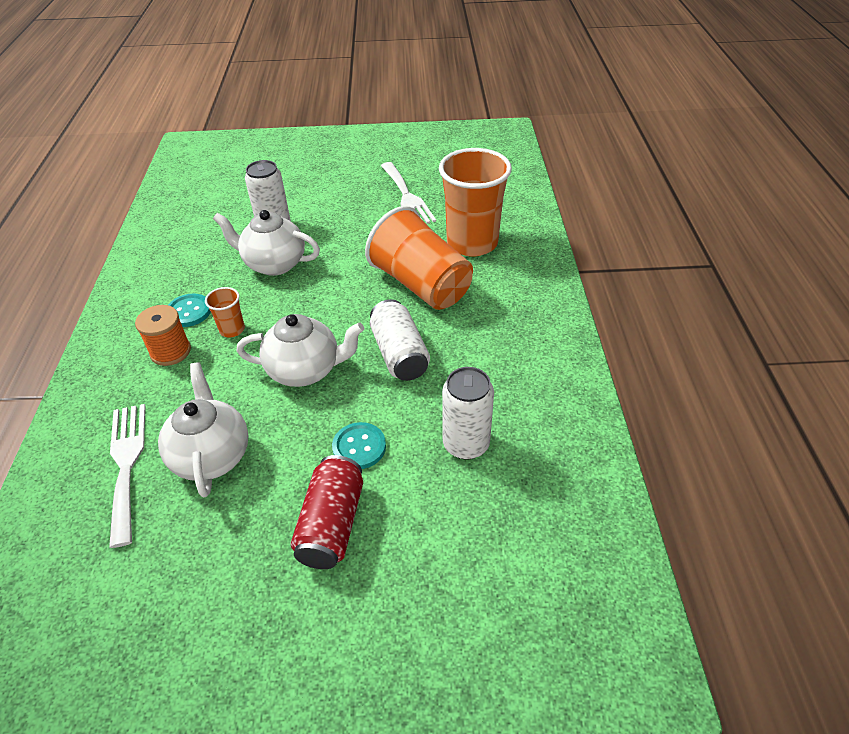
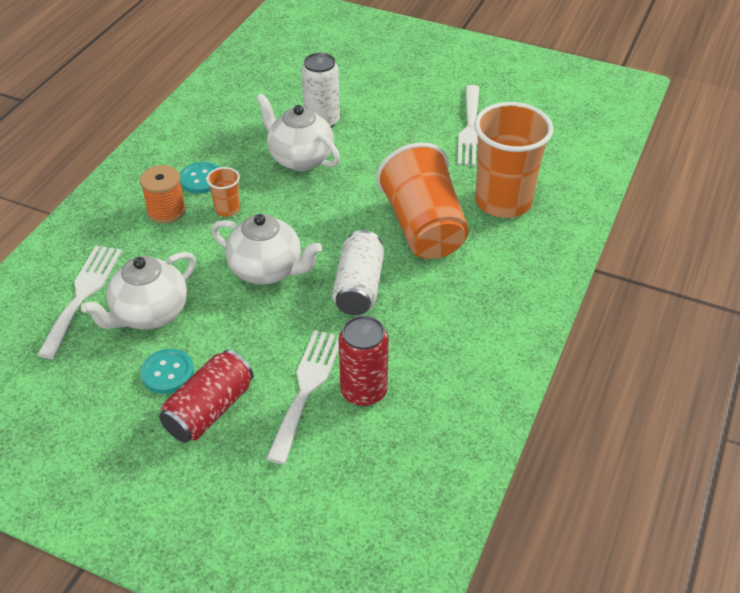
camera: 25 degrees right, 0 degrees up
(212, 455) = (149, 314): white teapot -> white teapot turned 150 degrees counterclockwise
(359, 447) = (271, 356): turquoise button -> turquoise button (167, 372)
(412, 463) = (306, 388): none -> white fork
(466, 444) = (363, 391): white can -> red can

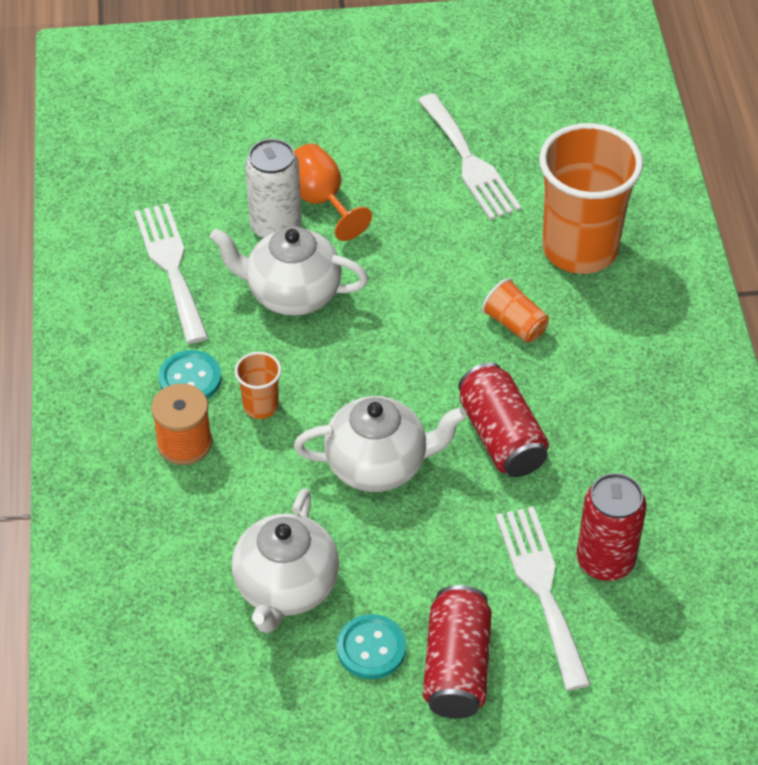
camera: 30 degrees left, 5 degrees up
(83, 295) = (180, 604): white fork -> white fork (171, 266)
(359, 287) = (501, 436): white can -> red can
(361, 117) = (321, 200): none -> orange goblet
(423, 227) = (515, 324): orange cup -> orange cup, size x0.44

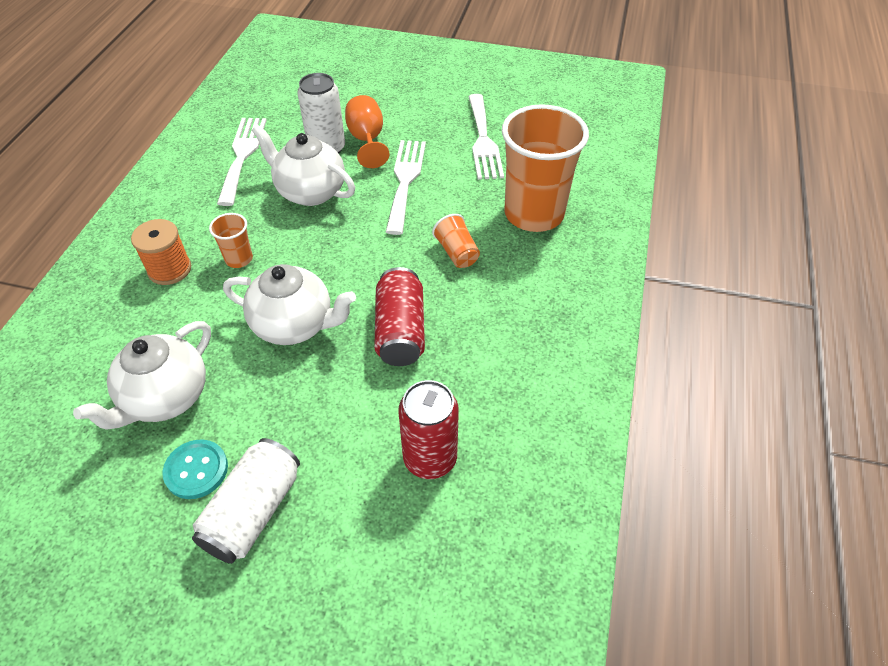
camera: 20 degrees right, 0 degrees up
(190, 379) = (204, 228): turquoise button -> none
(456, 667) = (253, 511): red can -> white can
(541, 588) = (364, 465): white fork -> white fork (405, 181)

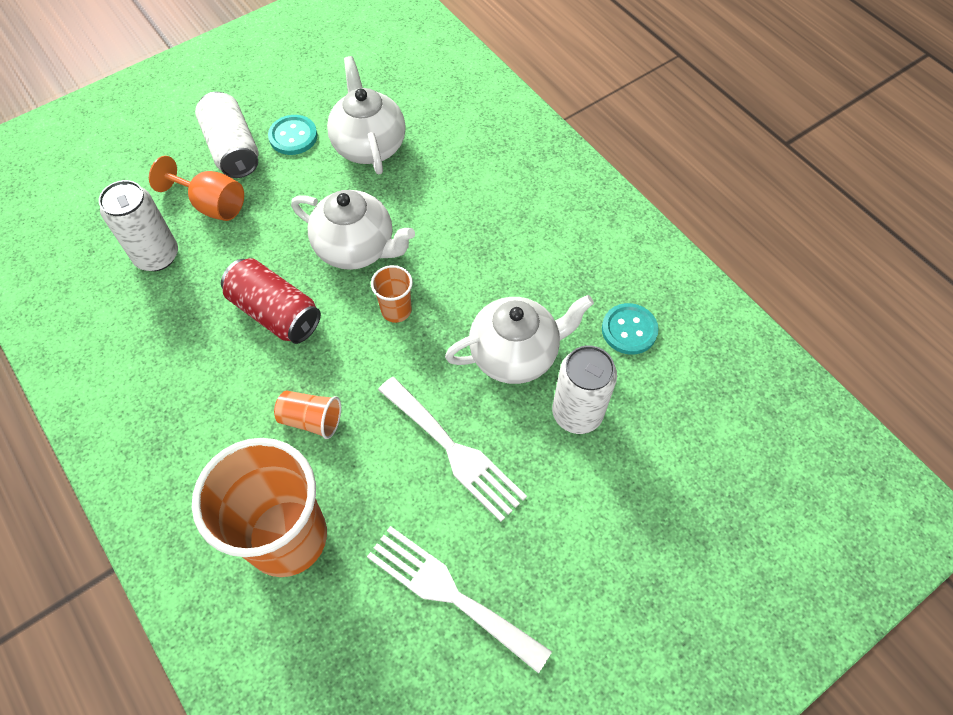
camera: 130 degrees right, 10 degrees up
(169, 269) = (503, 201): orange spool -> none
(239, 259) = (471, 251): orange cup -> orange cup (396, 310)
(242, 155) = (629, 330): white fork -> turquoise button
(295, 325) = (357, 248): white teapot -> white teapot turned 120 degrees counterclockwise
(367, 140) = (559, 464): orange goblet -> orange goblet (212, 205)
(430, 458) = (157, 256): red can -> white can

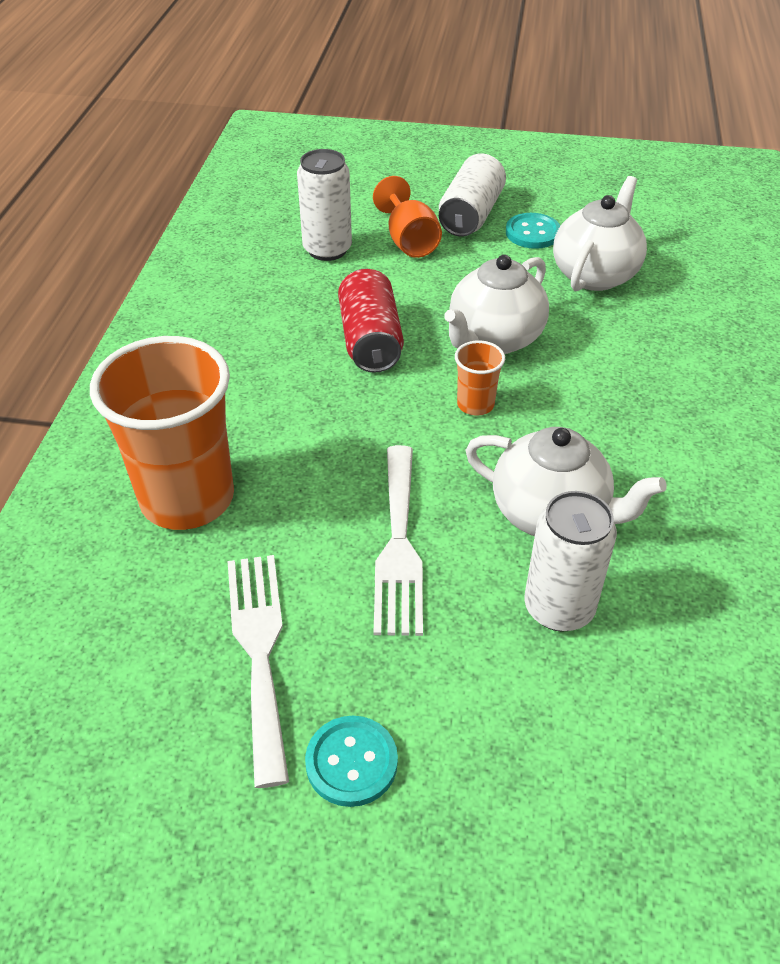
camera: 45 degrees right, 15 degrees down
(311, 420) = (307, 432): orange cup -> none
(357, 248) = (494, 339): white teapot -> white teapot turned 60 degrees clockwise
(629, 330) = (704, 580): turquoise button -> turquoise button (351, 762)

